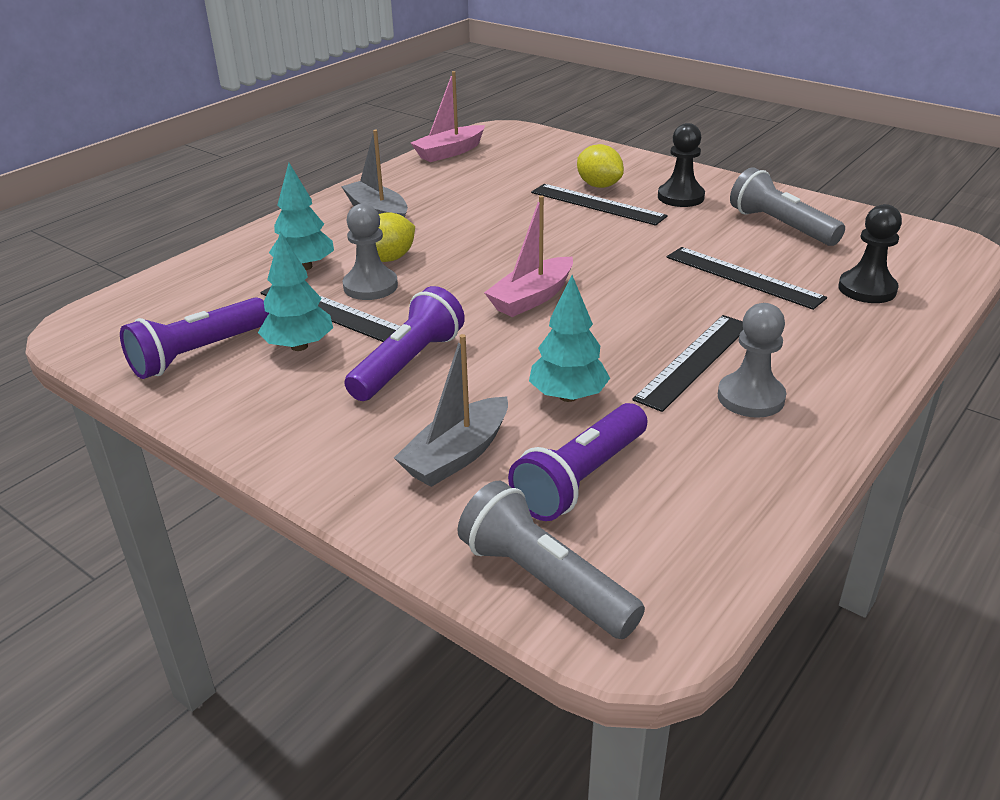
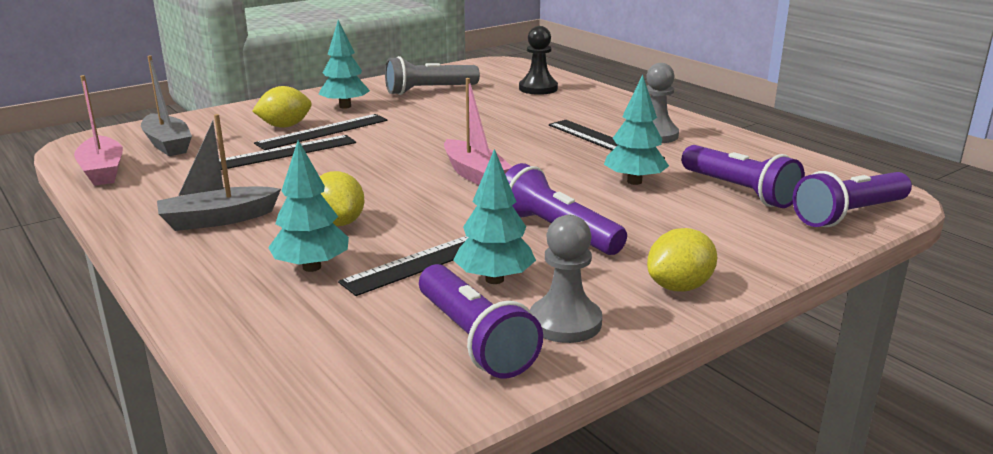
camera: 75 degrees left, 10 degrees down
(302, 447) = (679, 287): none -> yellow lemon
(370, 286) = (393, 236): grey pawn -> grey pawn (565, 322)
(457, 455) = (704, 226): grey boat -> grey boat (167, 144)
(544, 581) = (849, 215): grey flashlight -> purple flashlight
(680, 197) = (345, 106): black pawn -> turquoise tree
(743, 277) = (497, 111): black ruler -> black ruler (283, 153)

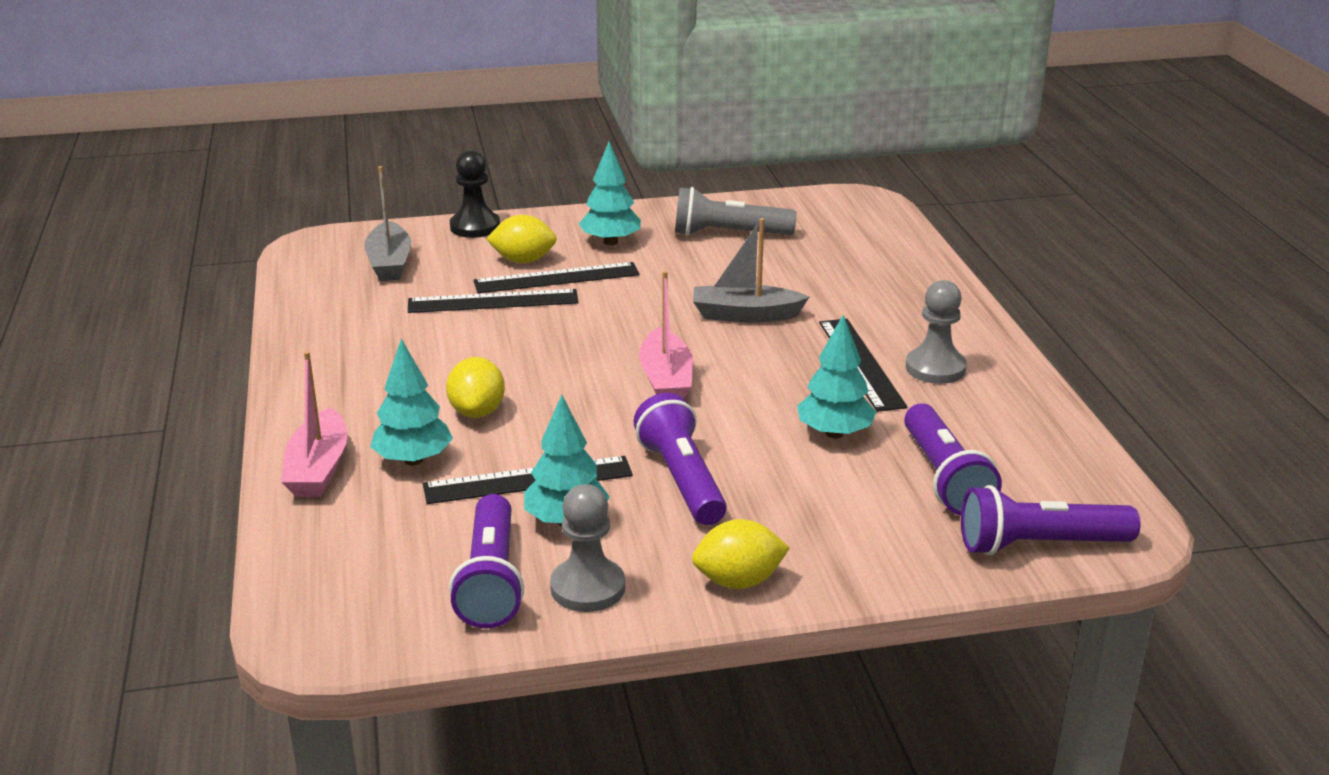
camera: 25 degrees right, 5 degrees up
(102, 171) = (308, 288): pink boat -> pink boat (318, 469)
(218, 219) = (371, 379): grey boat -> grey boat (745, 315)
(538, 88) = (866, 257): black pawn -> black pawn (475, 227)

